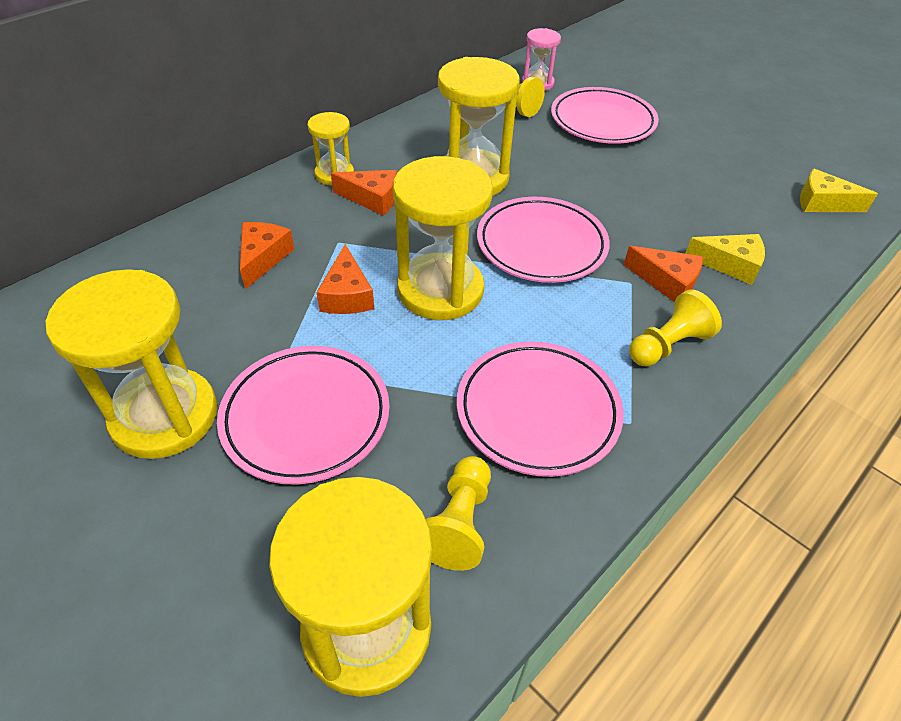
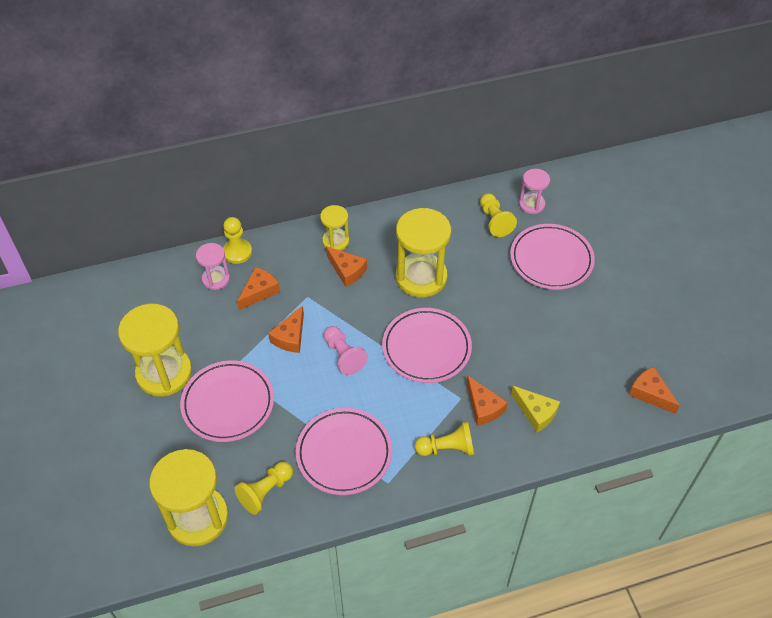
camera: 30 degrees right, 5 degrees up
(184, 264) = (216, 279): none -> pink hourglass
(199, 224) = (237, 252): none -> yellow pawn
(440, 290) = (343, 355): yellow hourglass -> pink pawn
(822, 203) = (650, 393): yellow cheese -> orange cheese

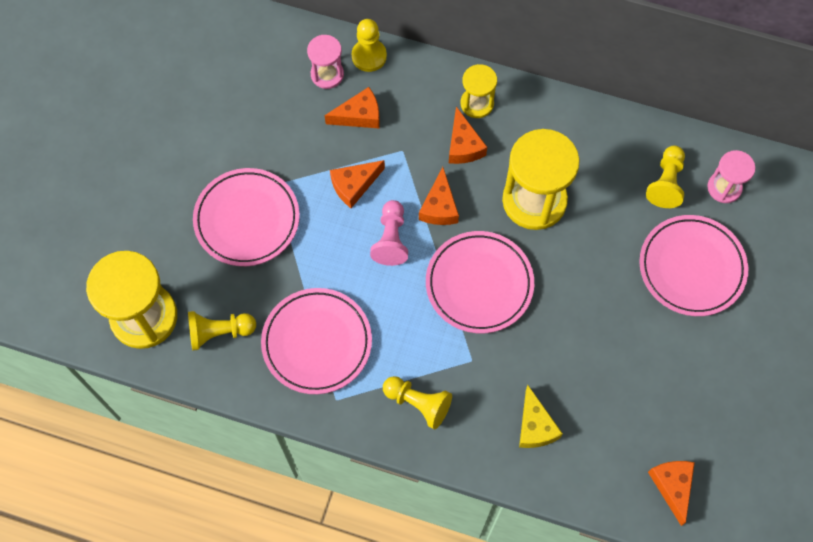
camera: 35 degrees right, 15 degrees up
(164, 373) = (211, 149): yellow hourglass -> none
(483, 407) = (487, 385): orange cheese -> orange cheese (439, 207)

